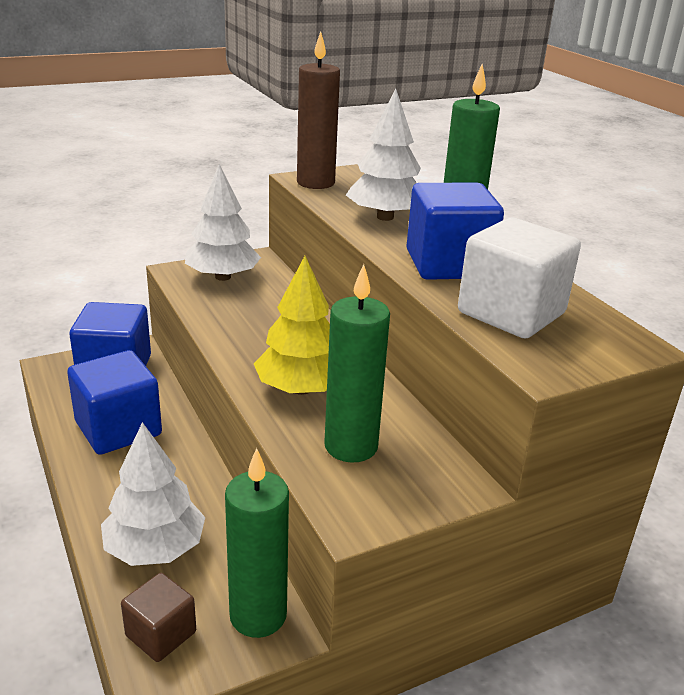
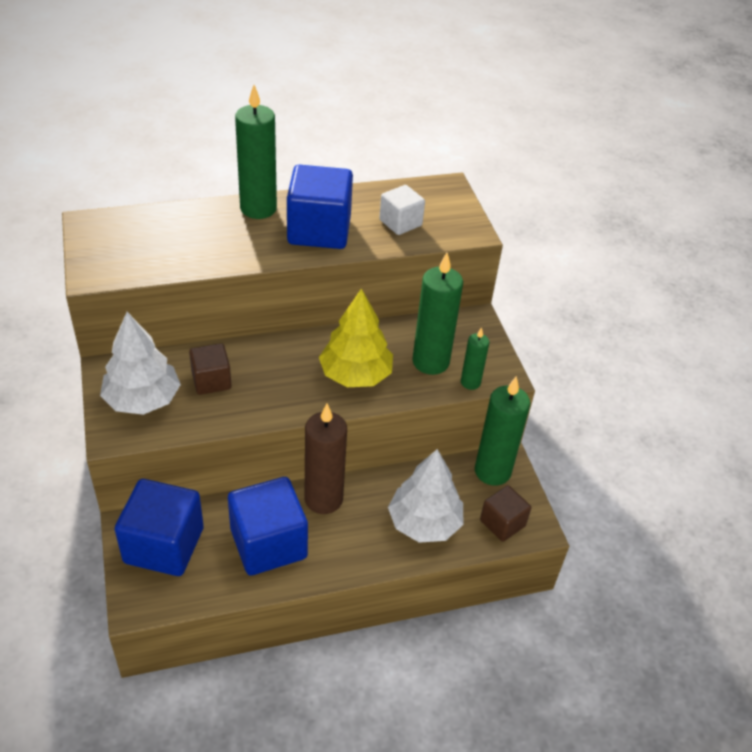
camera: 80 degrees left, 15 degrees up
(259, 305) = (211, 381): none -> brown cube
(315, 183) = (111, 267): brown candle -> brown candle (323, 499)
(324, 486) = (470, 382): none -> green candle
(385, 217) = (215, 241): white tree -> none
(511, 313) = (400, 223): white cube -> white cube, size x0.57

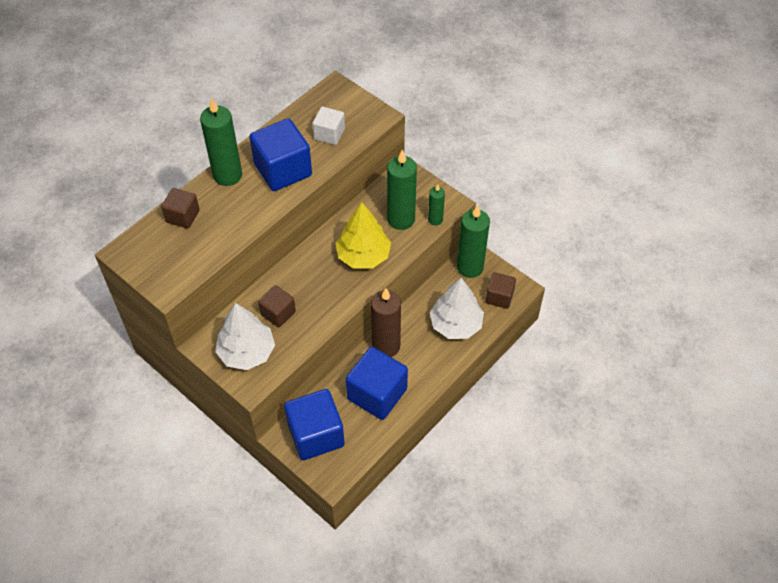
camera: 30 degrees left, 10 degrees up
(177, 221) = (183, 216): none -> brown cube

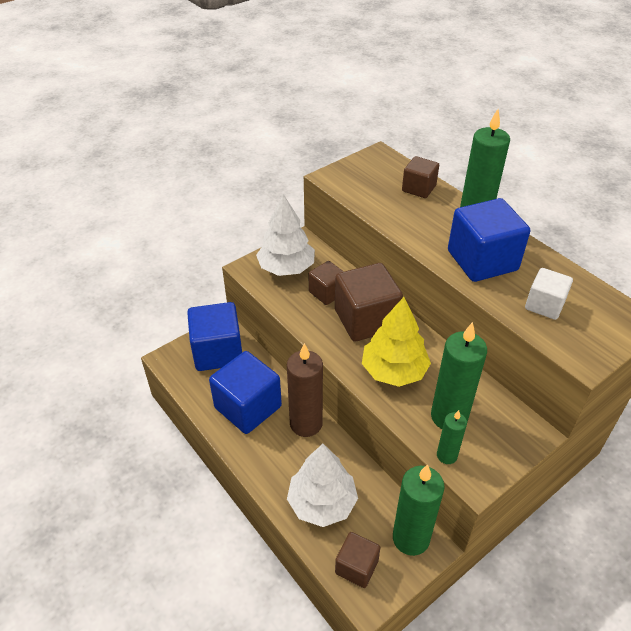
camera: 100 degrees right, 10 degrees down
(309, 280) = (366, 320): none -> brown cube

